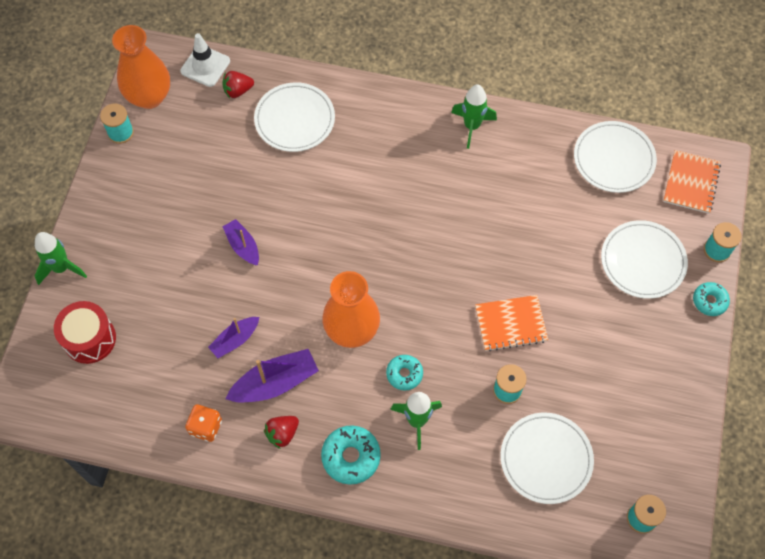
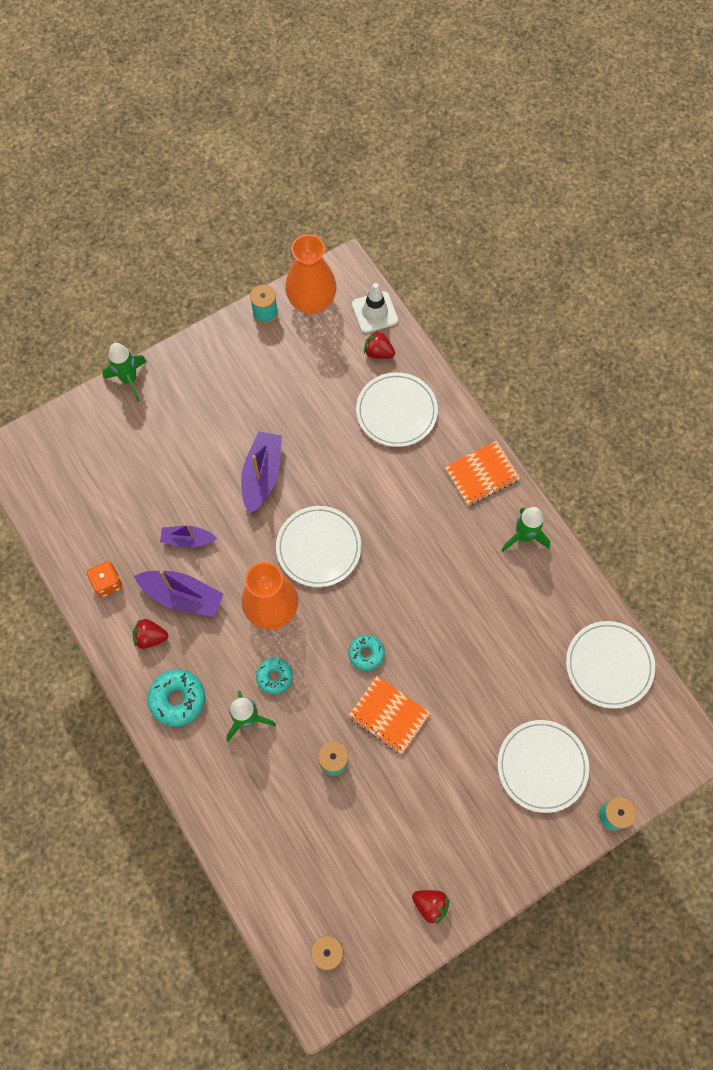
camera: 45 degrees right, 5 degrees up
(89, 339) = (97, 448): red drum -> none
(243, 246) = (262, 475): purple boat -> purple boat, size x1.60
(546, 459) = (307, 838): white plate -> white plate (318, 547)
(671, 418) = (430, 904): none -> red strawberry
(691, 183) = (651, 743): orange notebook -> orange notebook (481, 474)
(709, 301) = (560, 848): turquoise donut -> turquoise donut (366, 654)

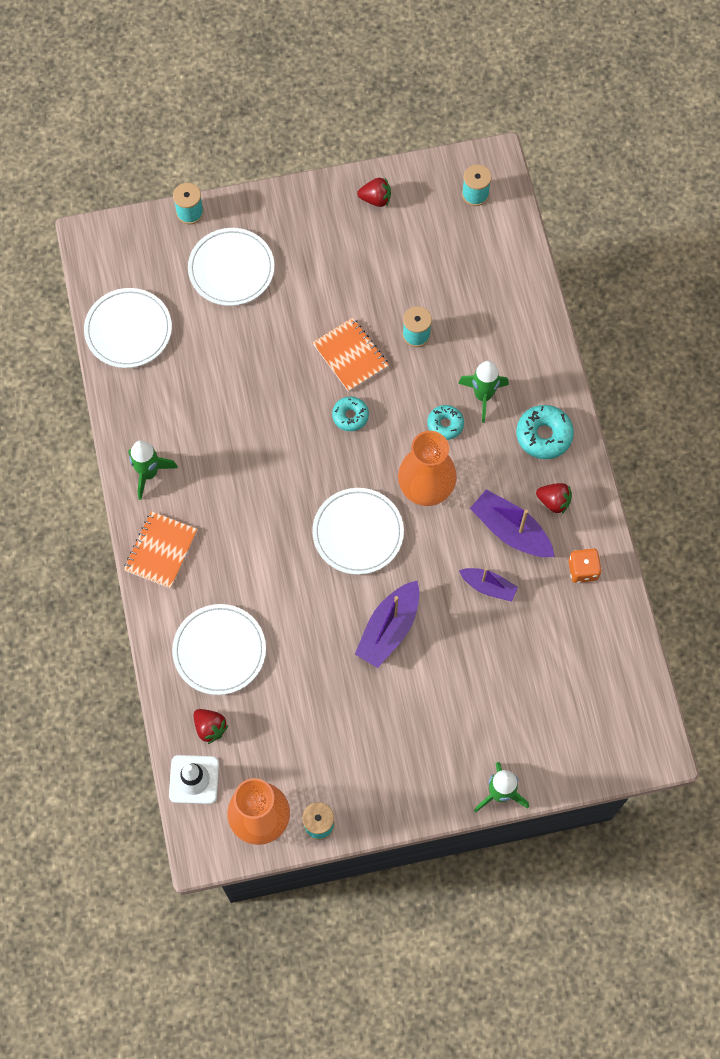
camera: 160 degrees left, 0 degrees up
(430, 904) = (375, 199): red strawberry -> red strawberry turned 135 degrees clockwise
(481, 474) = (161, 550): orange notebook -> orange notebook turned 60 degrees counterclockwise

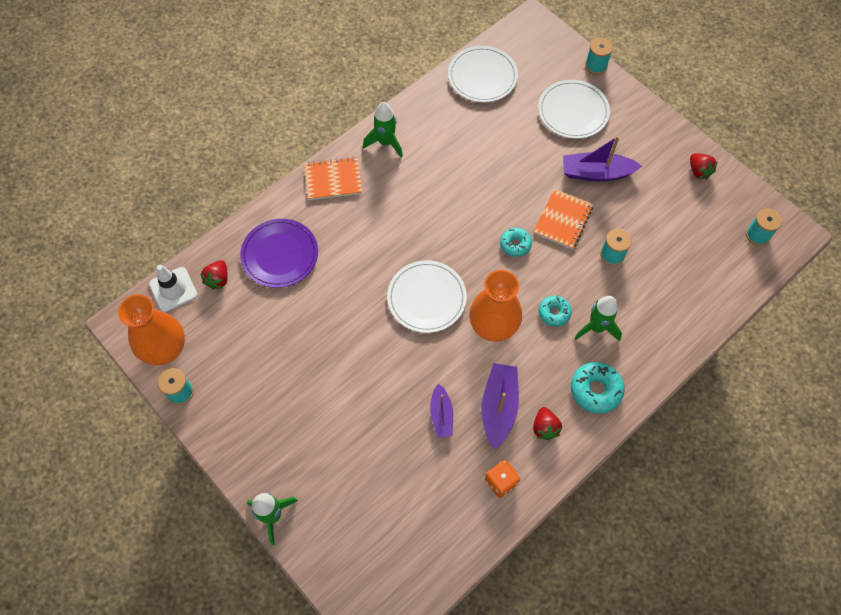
camera: 60 degrees right, 5 degrees down
(219, 650) = (280, 255): white plate -> purple plate
(389, 629) = (363, 360): purple boat -> purple boat (596, 173)

